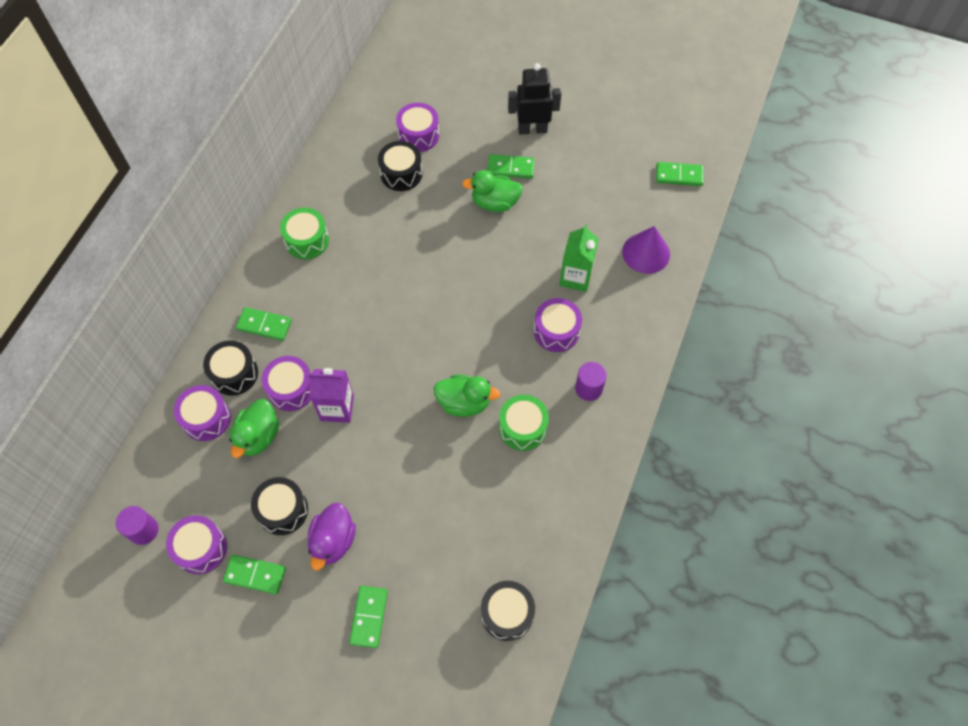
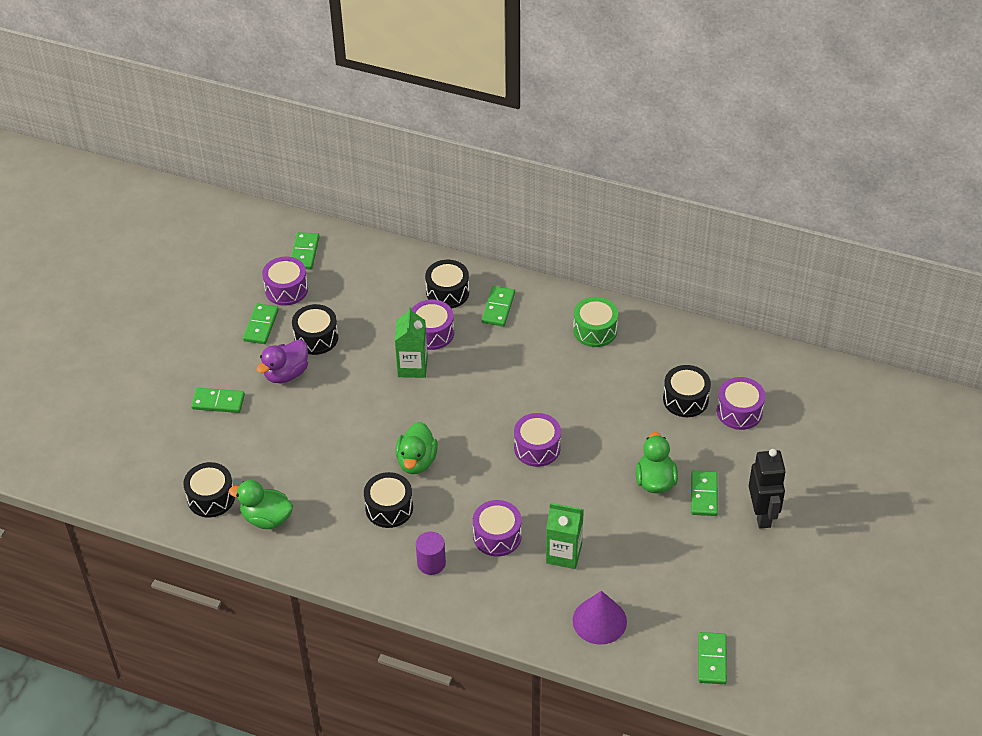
camera: 90 degrees right, 15 degrees down
(143, 530) = (304, 252): purple cylinder -> green domino
(206, 418) = (404, 279): purple drum -> purple drum (537, 448)
(258, 436) = (385, 315): green duck -> green duck (266, 518)
(333, 541) = (286, 373): purple duck -> purple duck turned 60 degrees counterclockwise
(337, 408) = (412, 367): purple carton -> green carton
(522, 428) = (389, 508): green drum -> black drum

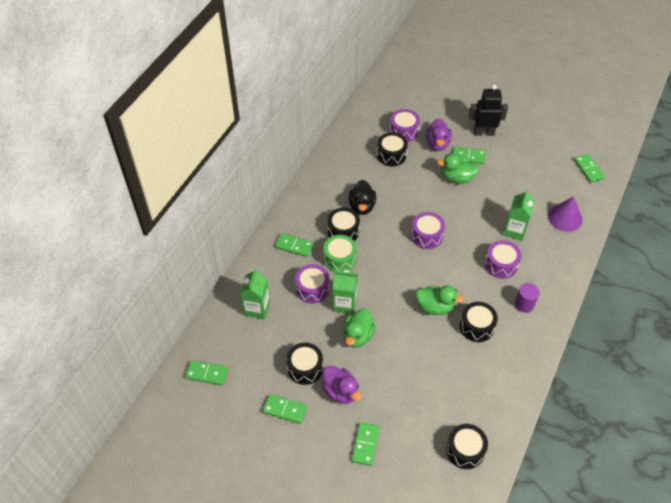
camera: 85 degrees left, 5 degrees up
(266, 518) = (485, 409): green duck -> green duck (357, 336)
(286, 289) = (247, 389): purple drum -> none
(397, 284) = (257, 308): none -> green carton
(447, 292) = (273, 276): black drum -> black drum (343, 231)
(579, 372) = (362, 206): none -> black duck
(595, 330) = (325, 193): green drum -> green drum (340, 259)
(712, 659) = (588, 169): green domino -> green domino turned 60 degrees clockwise
(722, 454) = (437, 144): none -> purple duck

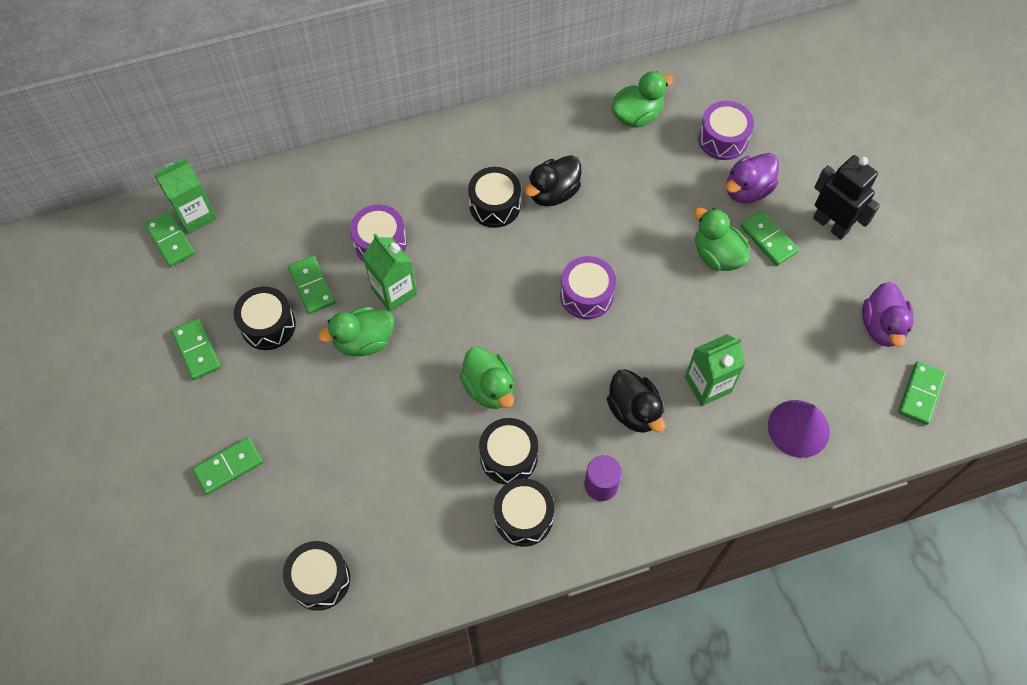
camera: 45 degrees right, 10 degrees up
(257, 308) = (298, 214): green carton -> green carton (195, 215)
(294, 246) = (420, 176): green domino -> green domino (312, 286)
(340, 259) = (451, 234): green drum -> none
(340, 391) = (273, 385): purple duck -> purple duck (881, 326)
(357, 148) = (637, 115): none -> green duck
(391, 155) = (668, 157): black drum -> black drum (523, 517)
(501, 265) = (634, 411): purple drum -> black duck

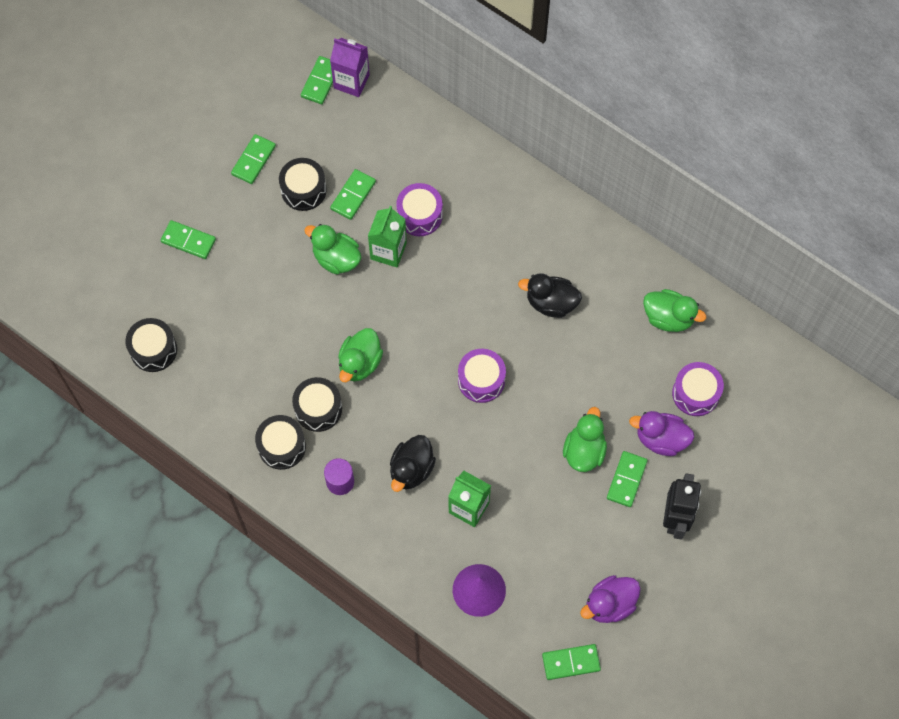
camera: 55 degrees right, 5 degrees up
(195, 215) = (351, 81): green carton -> purple carton
(495, 205) = (509, 269): black drum -> none

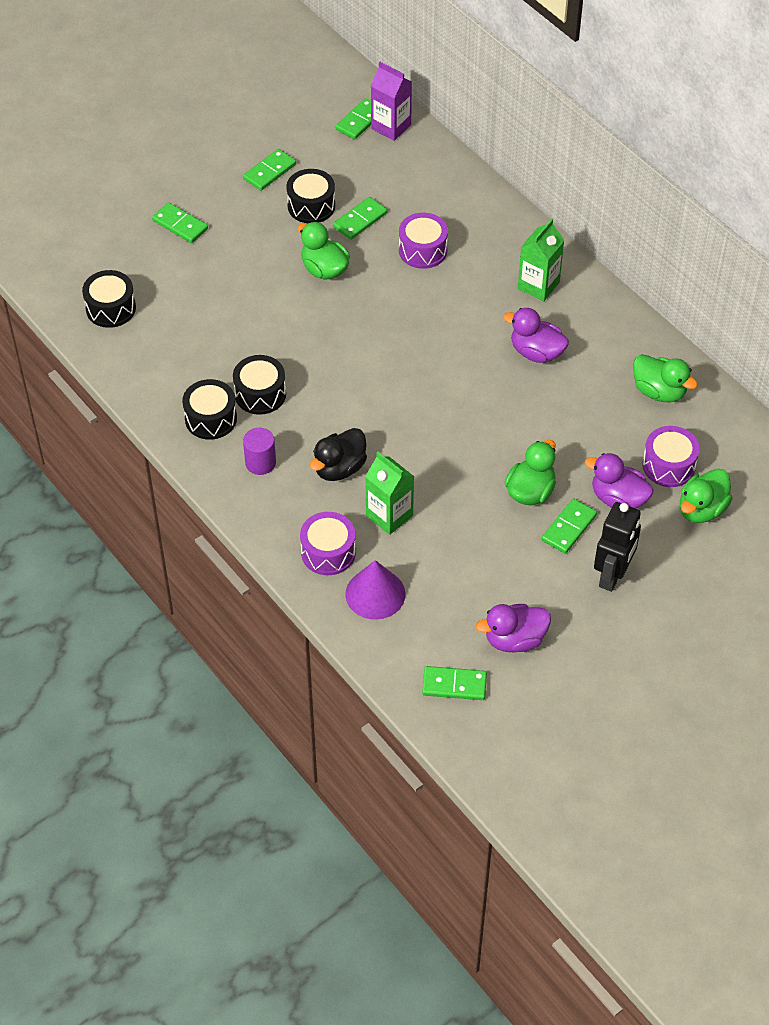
camera: 15 degrees right, 15 degrees down
(360, 363) = (317, 363): green duck -> green duck (701, 509)
(388, 251) = (380, 274): green carton -> green carton (538, 285)
(481, 380) = (440, 405): purple drum -> purple drum (328, 552)
(551, 303) = (536, 352): black duck -> purple duck

